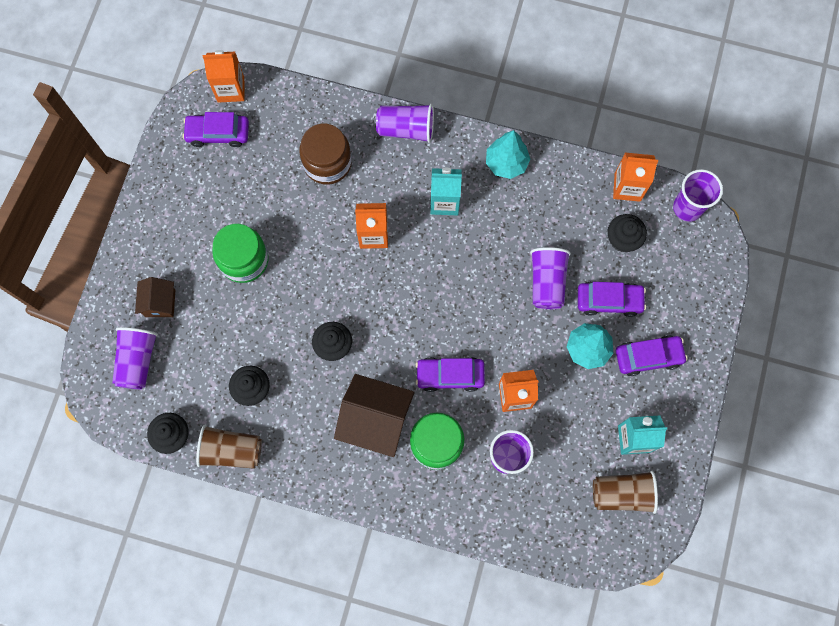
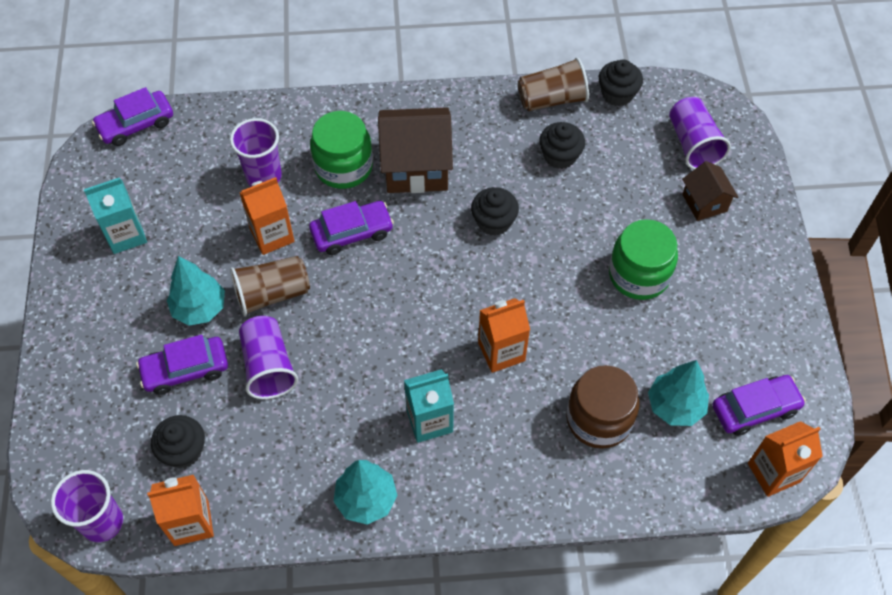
camera: 160 degrees right, 15 degrees down
(271, 154) = (675, 406): none -> turquoise tree
(406, 129) = (517, 500): purple cup -> none
(622, 494) = (129, 181): brown cup -> brown cup (272, 294)
(648, 357) = (124, 322): purple car -> purple car (136, 124)

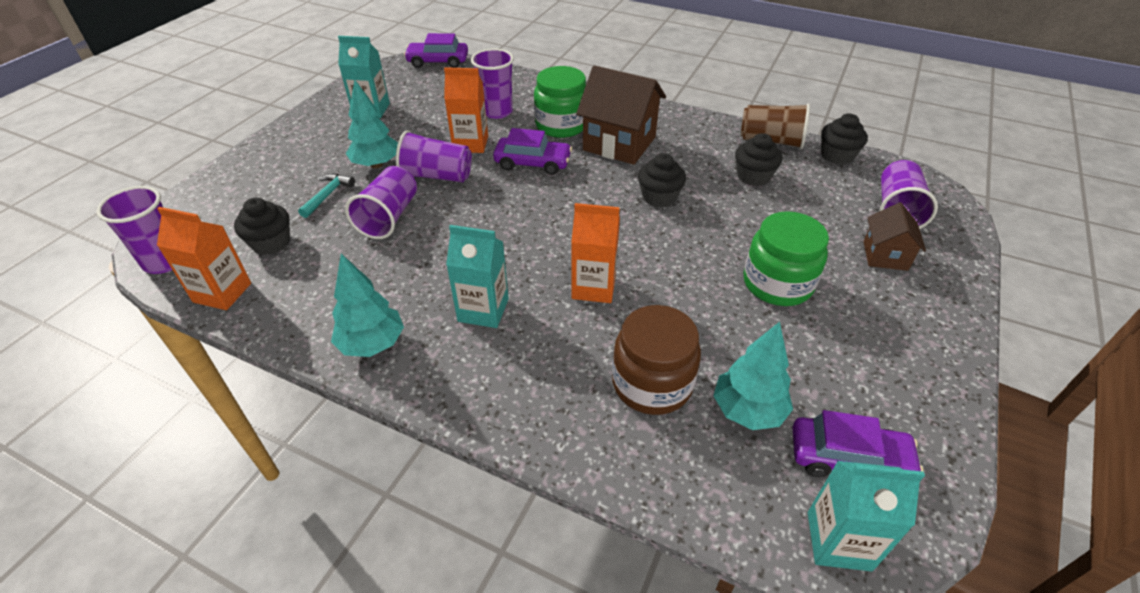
camera: 30 degrees right, 15 degrees down
(185, 370) = (328, 195): purple car -> turquoise hammer
(272, 294) = (437, 176): brown cup -> purple cup
(773, 472) = (838, 541): orange carton -> turquoise carton

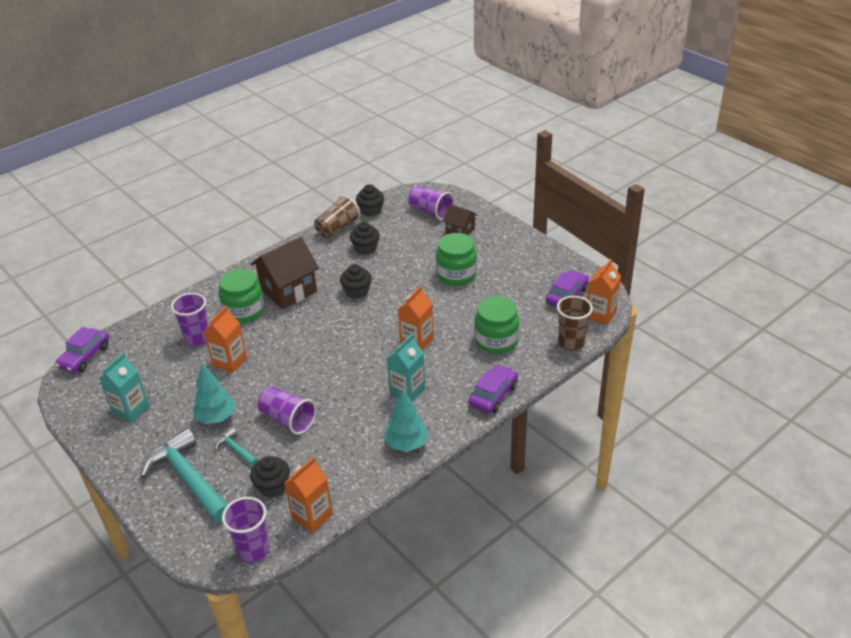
camera: 65 degrees left, 5 degrees down
(276, 178) = (188, 478): none -> turquoise hammer
(437, 176) = (257, 387): purple cup -> none
(533, 163) = (279, 336): purple car -> purple car (493, 395)
(652, 384) = (496, 341): brown jar -> green jar
(715, 507) = (571, 343): none -> brown cup
(747, 411) = (528, 315): turquoise tree -> none
(838, 541) = (600, 314): turquoise carton -> orange carton

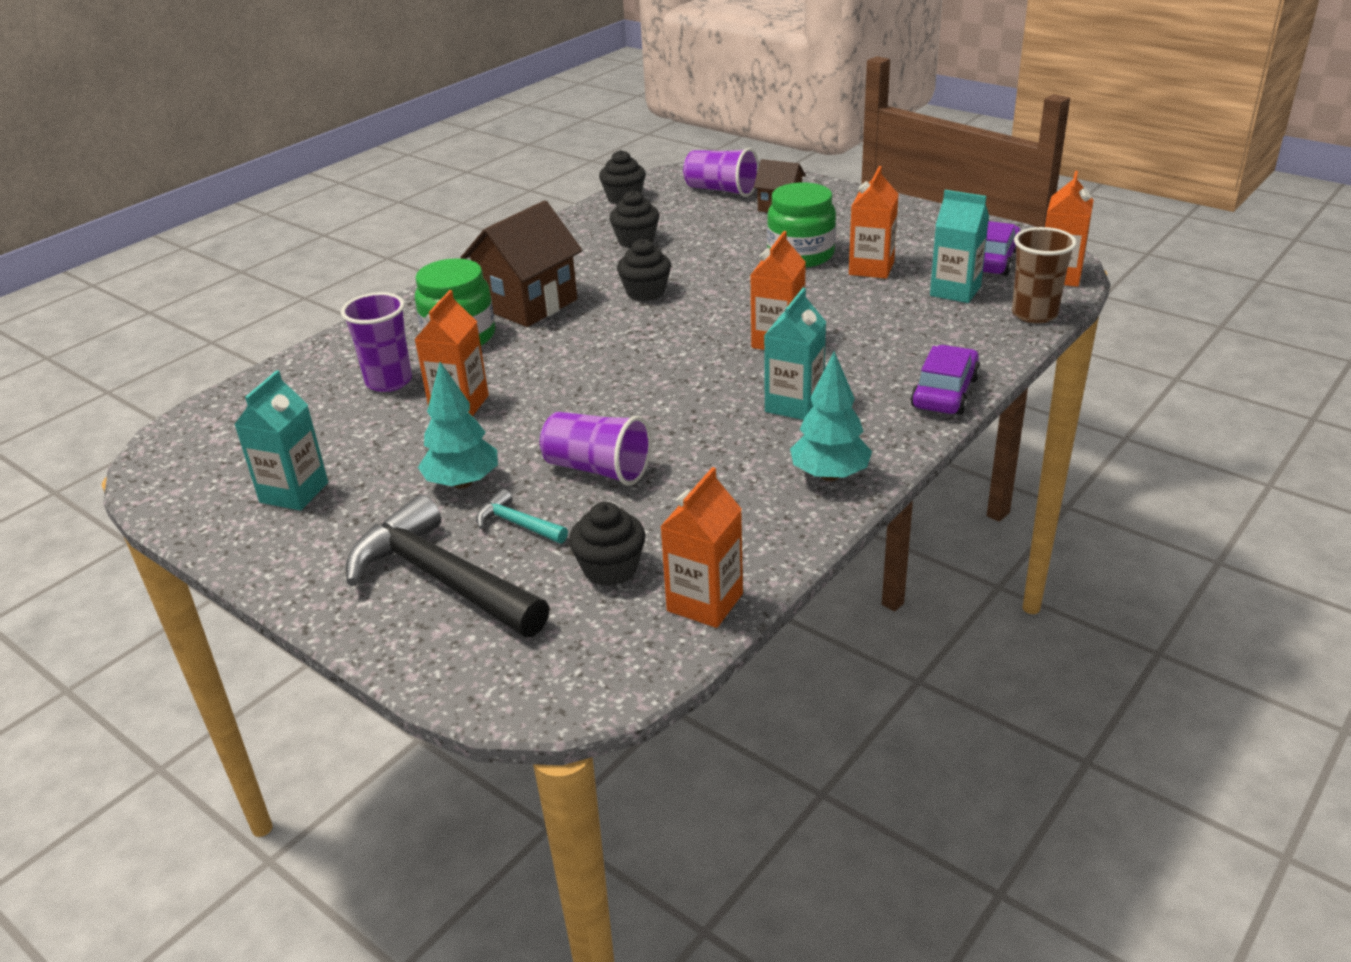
camera: 10 degrees left, 5 degrees down
(85, 356) = (183, 429): purple car -> none
(188, 478) = (441, 579): turquoise hammer -> black hammer
(253, 550) = (613, 672): purple cup -> none
(337, 228) = (578, 223): brown cup -> none
(493, 292) = (871, 268): none -> orange carton
(496, 341) = (910, 325): green jar -> none
(534, 317) = (955, 291): none -> turquoise carton

